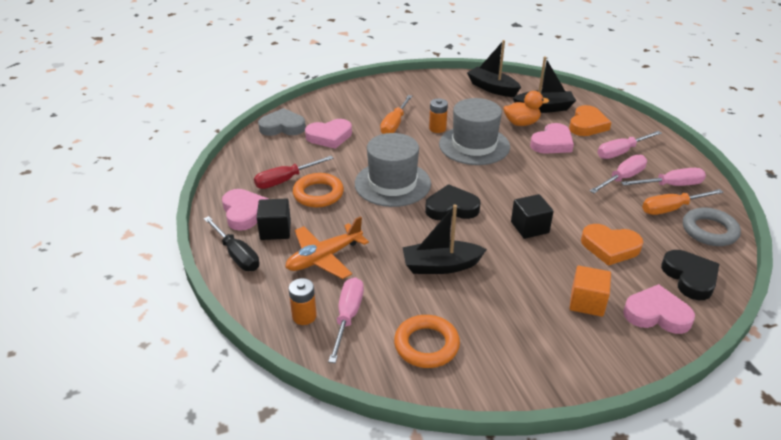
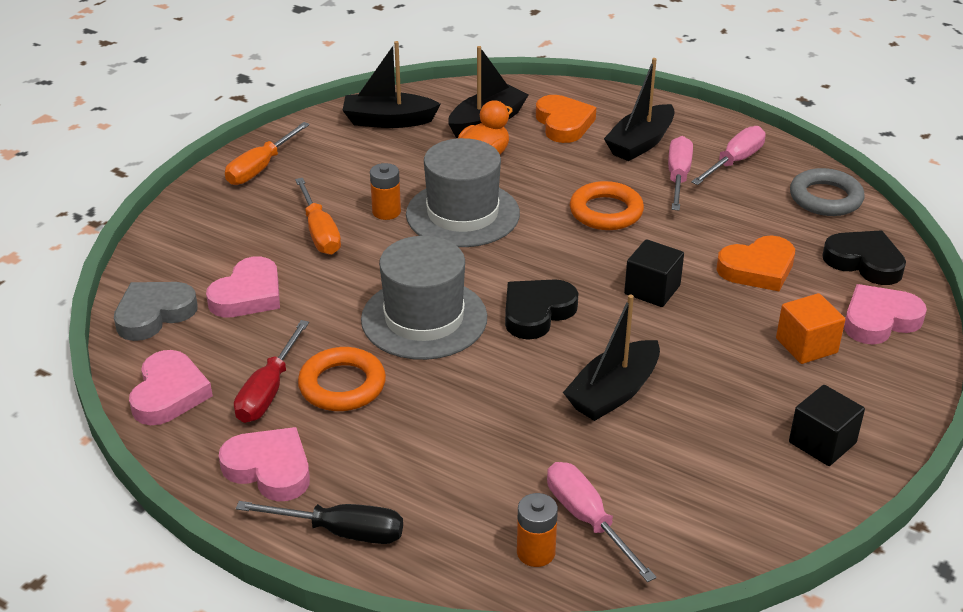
camera: 40 degrees left, 0 degrees up
(275, 230) = (350, 467): black cube -> black cube (822, 443)
(324, 257) = (463, 465): orange plane -> none
(426, 345) = (711, 495): orange ring -> orange ring (606, 212)
(552, 143) = (552, 167): pink heart -> pink heart (169, 393)
(621, 152) = (640, 143): pink screwdriver -> black boat
(671, 209) = (765, 190): orange screwdriver -> orange screwdriver (260, 168)

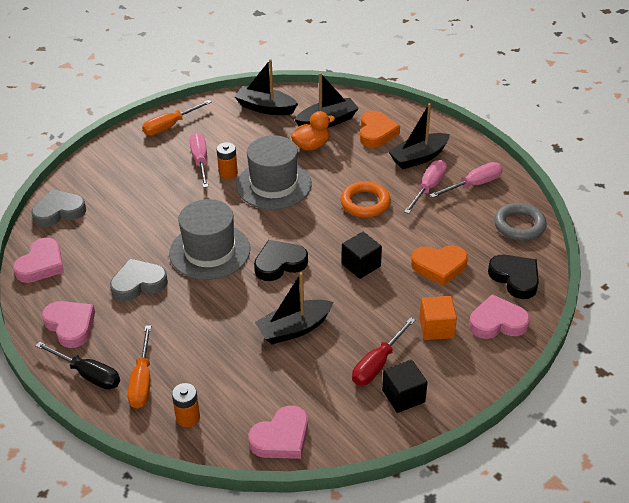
camera: 20 degrees right, 5 degrees up
(248, 295) = (117, 211): pink heart -> pink heart (281, 438)
(268, 391) = (96, 277): red screwdriver -> red screwdriver (378, 364)
(320, 232) = (181, 178): orange screwdriver -> orange screwdriver (142, 381)
(342, 385) = (138, 283): orange ring -> grey heart
(587, 519) = (229, 406): pink screwdriver -> pink screwdriver (200, 161)

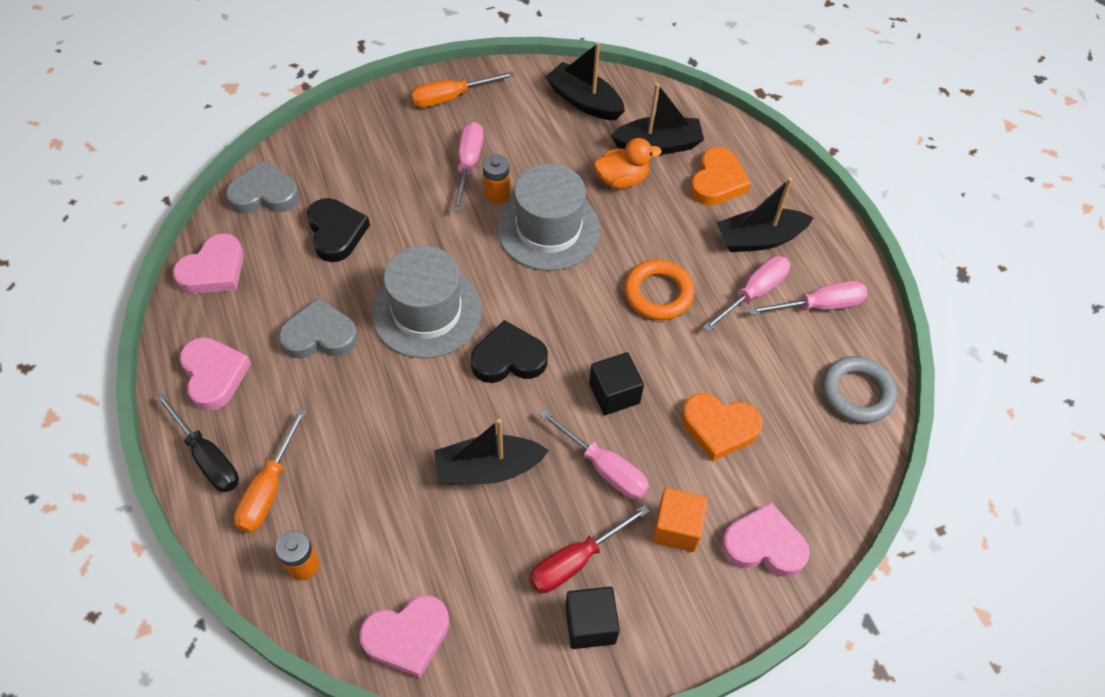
camera: 15 degrees right, 15 degrees up
(373, 308) = (604, 467): none -> pink screwdriver
(515, 278) = (817, 480): black heart -> black heart (336, 232)

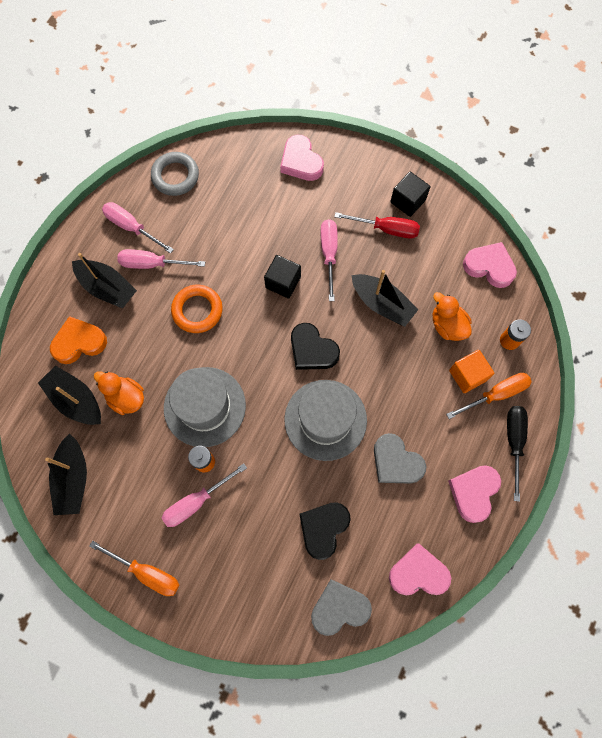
camera: 130 degrees left, 15 degrees up
(264, 194) = (339, 608): grey heart -> grey heart turned 120 degrees clockwise
(392, 514) = (447, 325): none -> orange duck
(676, 528) = (328, 201): orange cube -> orange cube (467, 375)
(719, 428) = (256, 221): orange heart -> none

